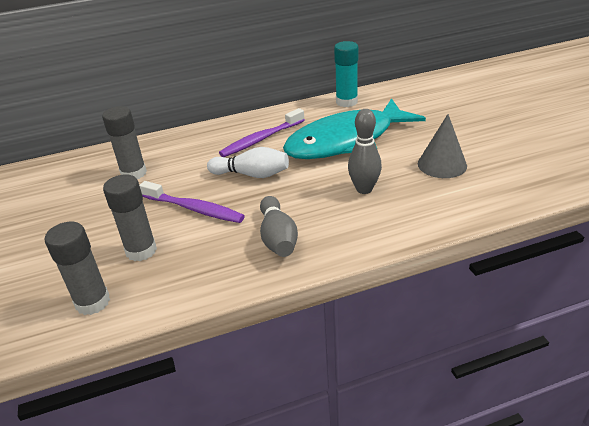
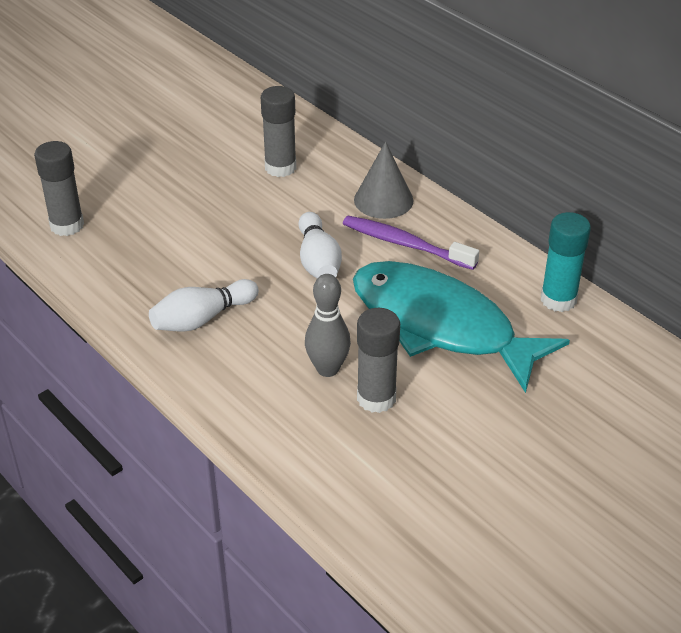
camera: 65 degrees right, 5 degrees up
(141, 251) = (147, 227): grey glue stick -> grey glue stick (376, 398)
(194, 209) = (231, 238): purple toothbrush -> none
(278, 237) = (202, 319): grey bowling pin -> white bowling pin
(442, 164) = (423, 436): grey cone -> grey cone (383, 200)

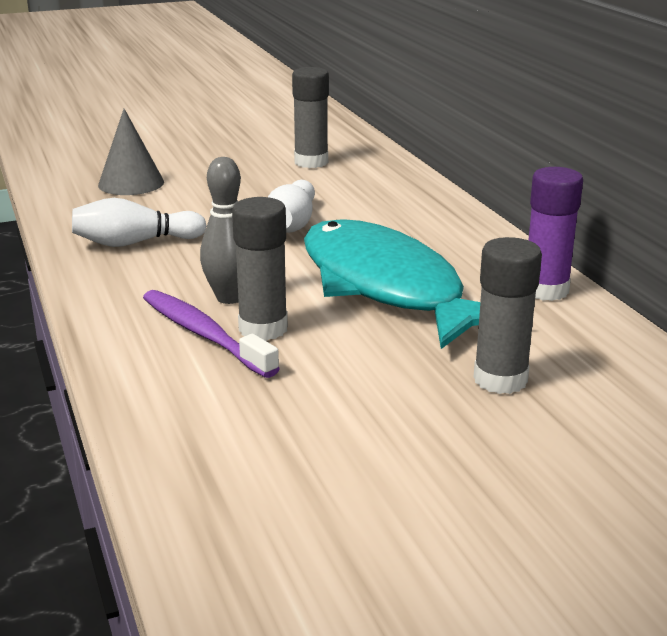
camera: 20 degrees right, 15 degrees down
(67, 225) = (73, 169): grey glue stick -> grey glue stick (500, 379)
(383, 200) = (399, 194): grey cone -> grey cone (131, 183)
(405, 244) = (396, 226): purple toothbrush -> purple toothbrush (204, 334)
(558, 299) = (545, 290): turquoise glue stick -> purple glue stick

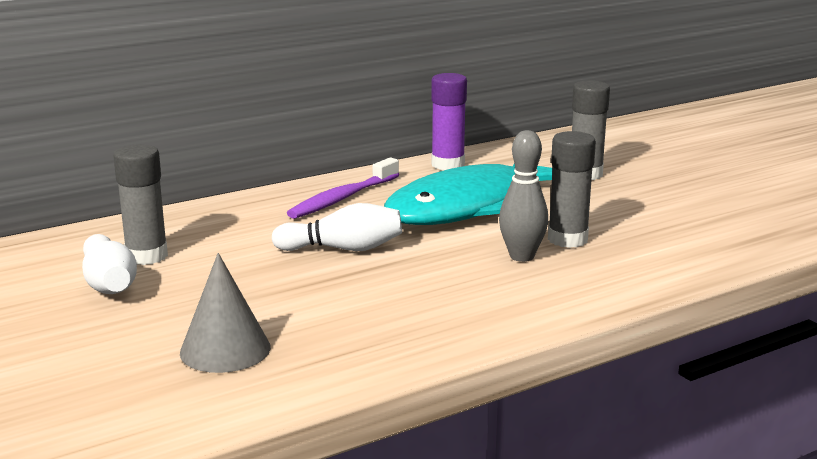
camera: 100 degrees left, 5 degrees down
(135, 243) = (420, 314): white bowling pin -> white bowling pin (109, 283)
(204, 334) = (592, 258): purple toothbrush -> purple toothbrush (342, 198)

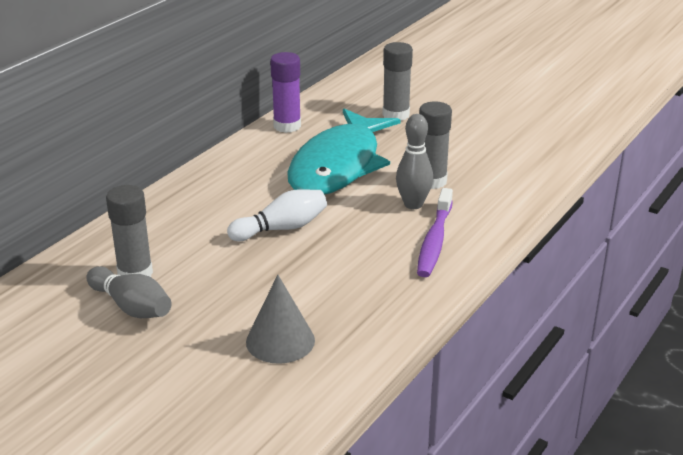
camera: 25 degrees left, 10 degrees up
(109, 283) = (131, 307): white bowling pin -> grey bowling pin
(342, 198) = (236, 179): purple toothbrush -> purple toothbrush (434, 241)

